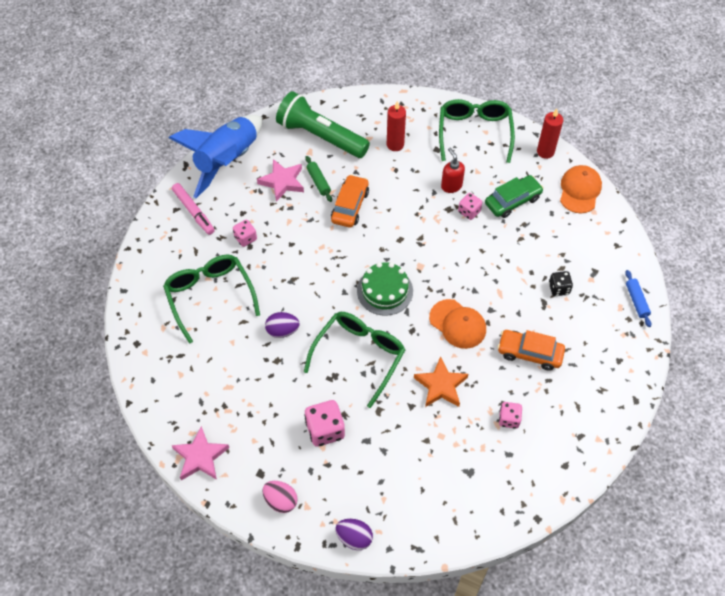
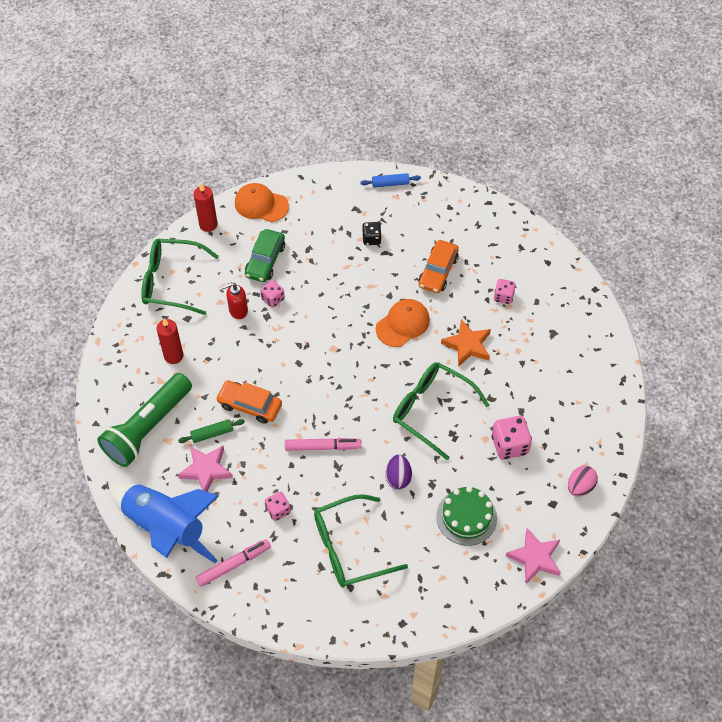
camera: 85 degrees left, 0 degrees up
(311, 266) = (322, 447): none -> pink marker
(354, 538) = (614, 428): purple egg -> none
(385, 291) = (359, 382): green cake -> green cake (466, 517)
(512, 201) = (265, 260): green car -> green car turned 135 degrees counterclockwise

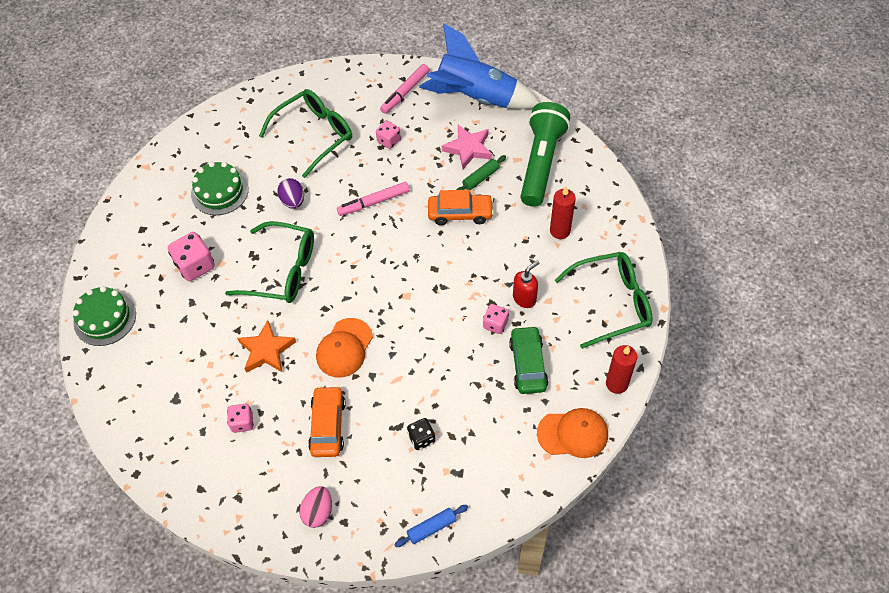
camera: 160 degrees right, 0 degrees up
(535, 558) = (149, 181): pink star -> none
(580, 487) = (118, 252): pink egg -> pink egg (318, 512)
(602, 424) = (105, 318): none -> green cake

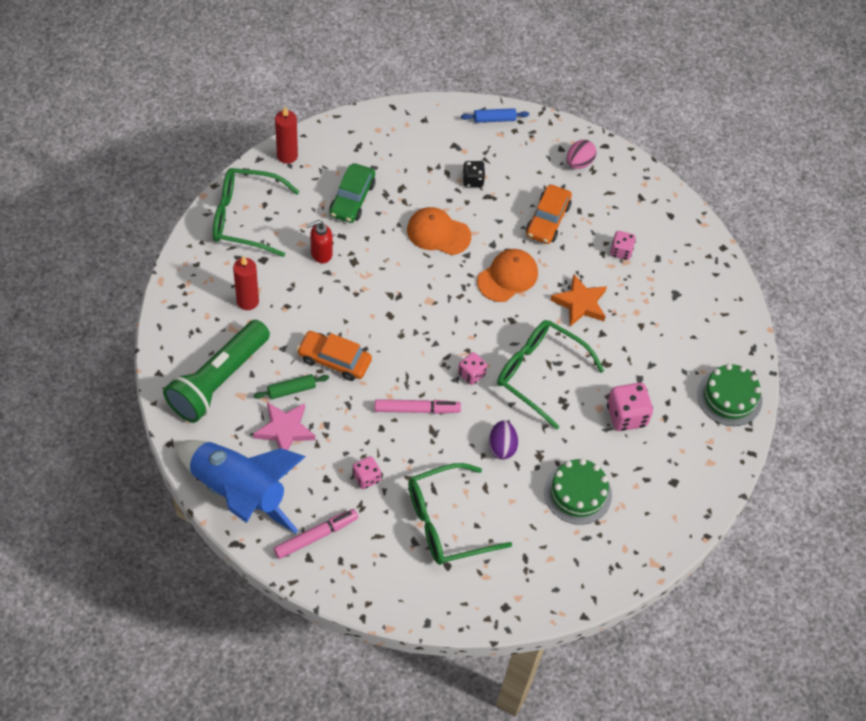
camera: 165 degrees left, 0 degrees up
(495, 324) = (361, 242): pink dice -> pink dice (471, 374)
(573, 434) = (347, 136): orange cap -> orange cap (438, 233)

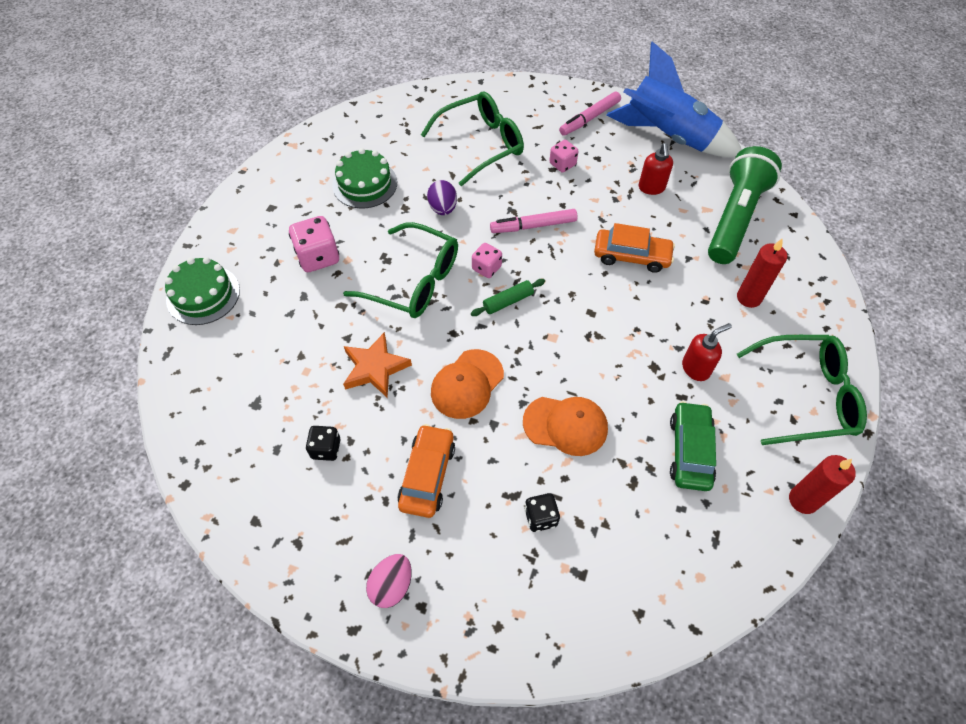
camera: 175 degrees right, 0 degrees up
(285, 430) = (651, 188): pink star -> red soap dispenser
(291, 390) = (661, 221): green rolling pin -> green rolling pin (508, 301)
(494, 119) = (533, 642): blue rolling pin -> none
(621, 251) = (326, 449): pink dice -> black dice

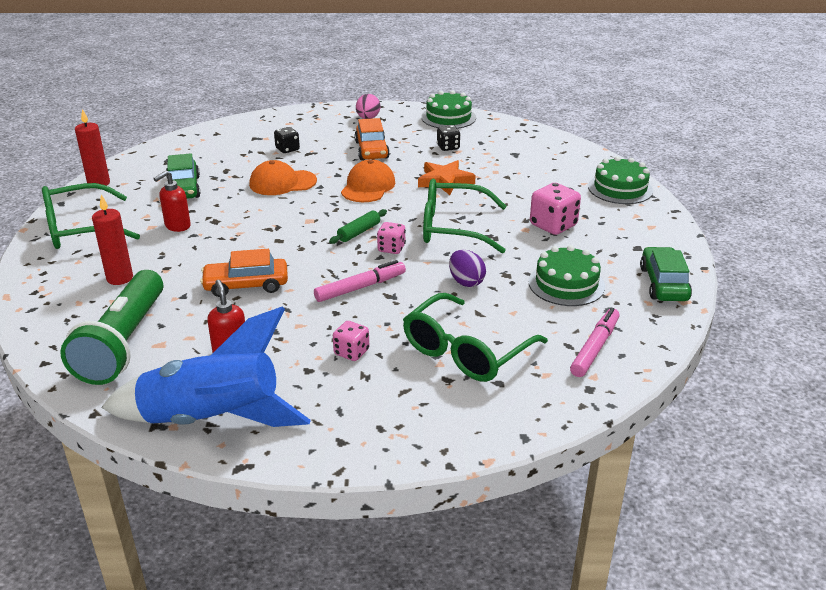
camera: 160 degrees right, 25 degrees down
(272, 544) = (448, 117): none -> green cake
(290, 164) = (663, 284): none -> green car
(589, 118) = (334, 419): pink marker -> pink marker (595, 348)

